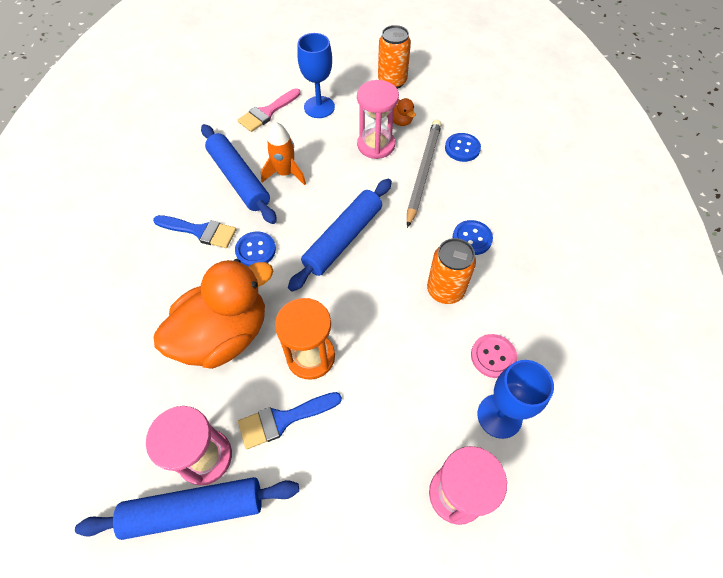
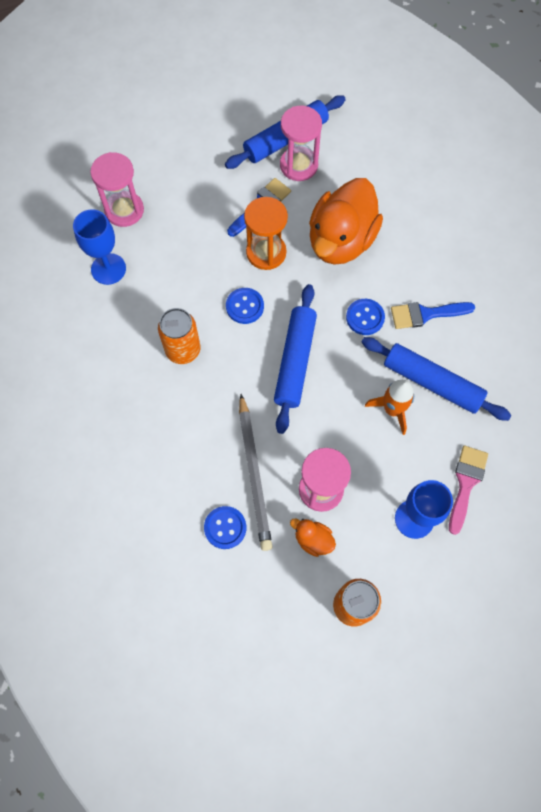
camera: 155 degrees right, 10 degrees up
(472, 238) = (176, 413): blue button -> blue button (245, 306)
(493, 356) = (125, 310): pink button -> none

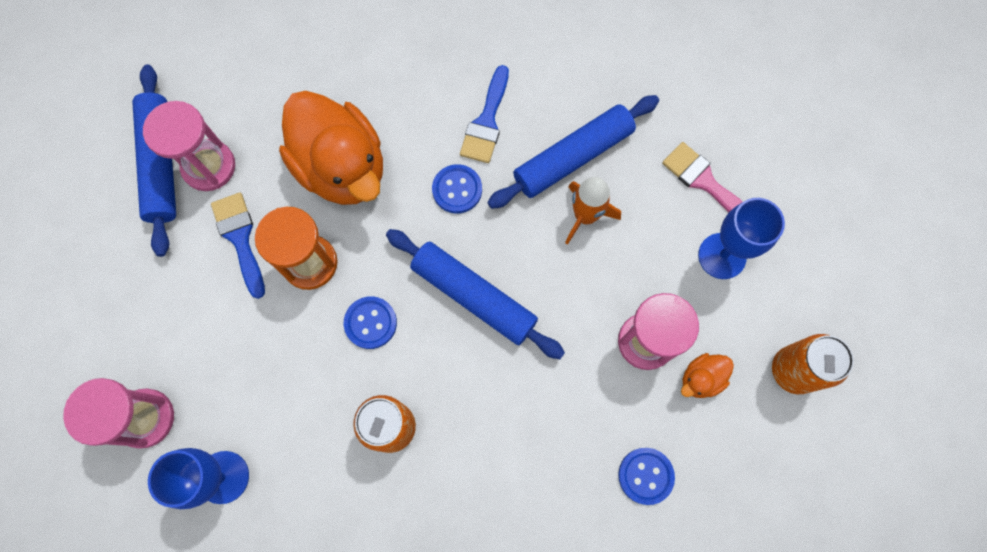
camera: 65 degrees left, 5 degrees up
(254, 474) = (594, 410): grey pencil -> none

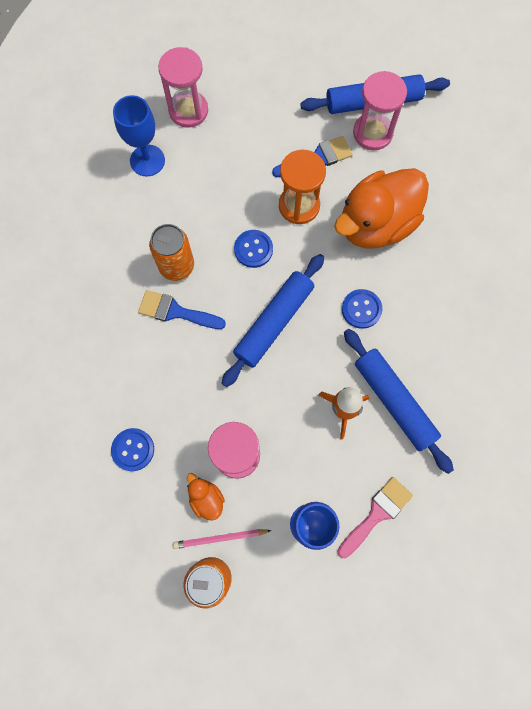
camera: 90 degrees right, 0 degrees up
(486, 122) = (422, 332): blue brush -> blue brush (176, 311)
(746, 360) = (220, 538): none -> pink pencil

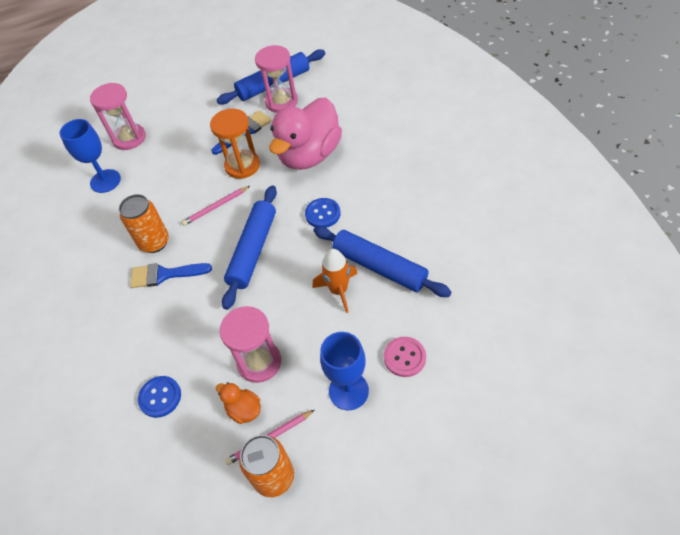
camera: 15 degrees left, 20 degrees down
(253, 249) = (216, 207): blue button -> pink pencil
(376, 224) = (309, 155): orange duck -> pink duck
(377, 514) = (404, 357): pink brush -> pink button

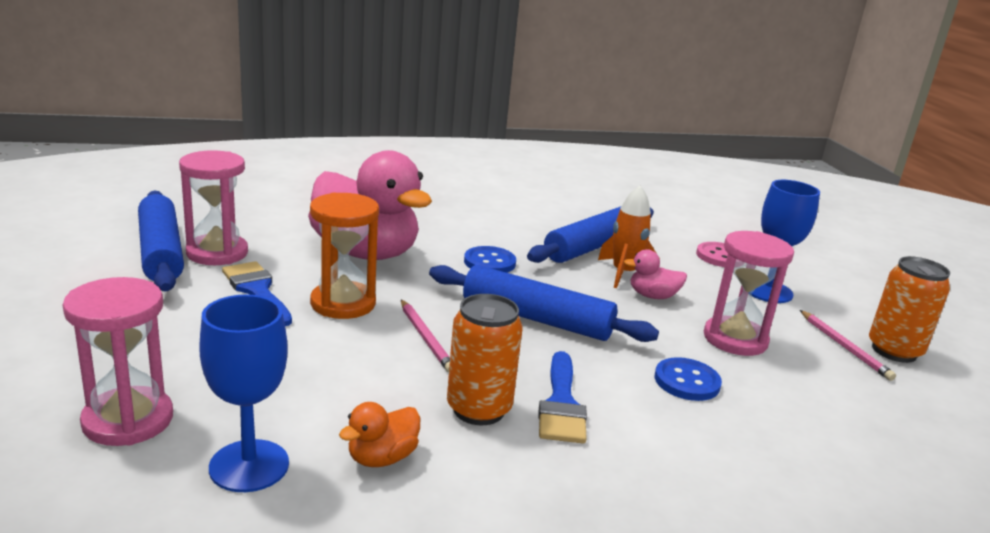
camera: 90 degrees left, 30 degrees down
(160, 397) = (807, 429): blue button -> blue button (687, 381)
(244, 410) = (810, 359): orange duck -> orange duck (382, 458)
(308, 310) = (652, 296): none -> pink duck

